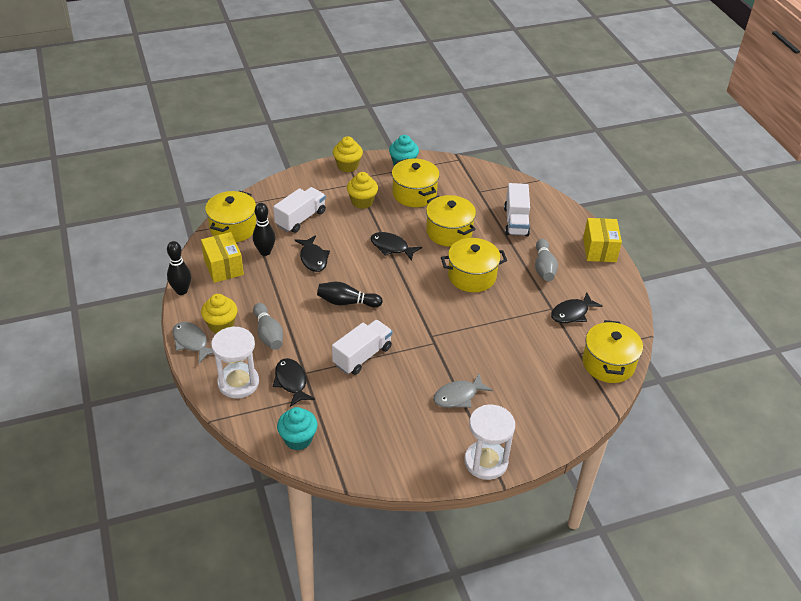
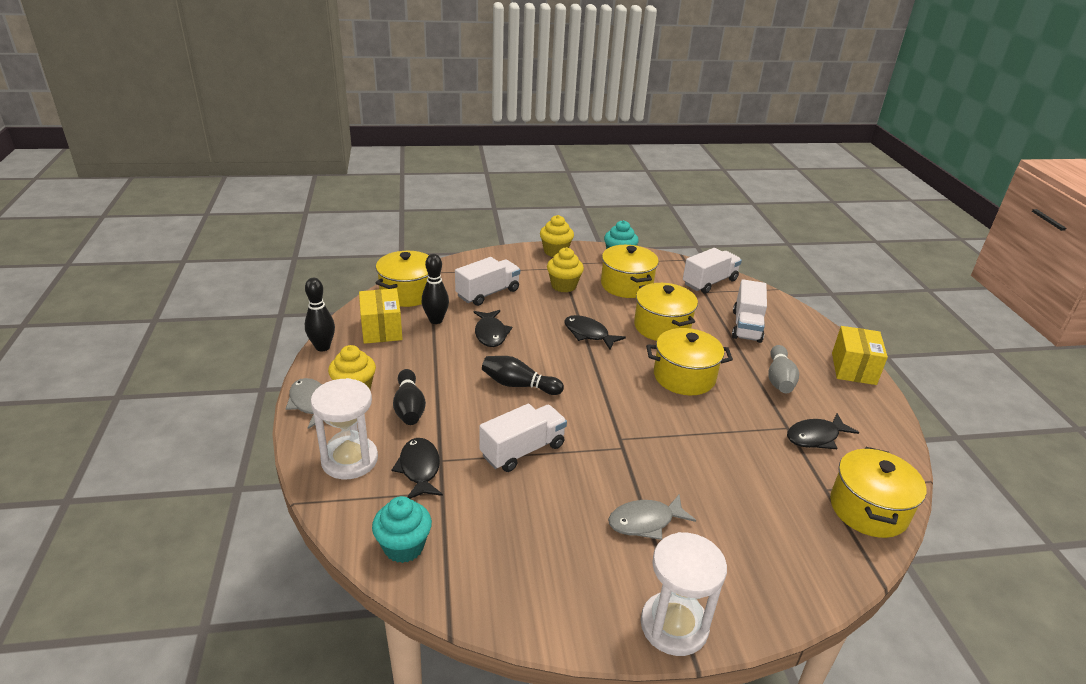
camera: 10 degrees right, 10 degrees down
(268, 334) = (409, 407): grey bowling pin -> black bowling pin
(482, 181) = (709, 282): none -> white truck

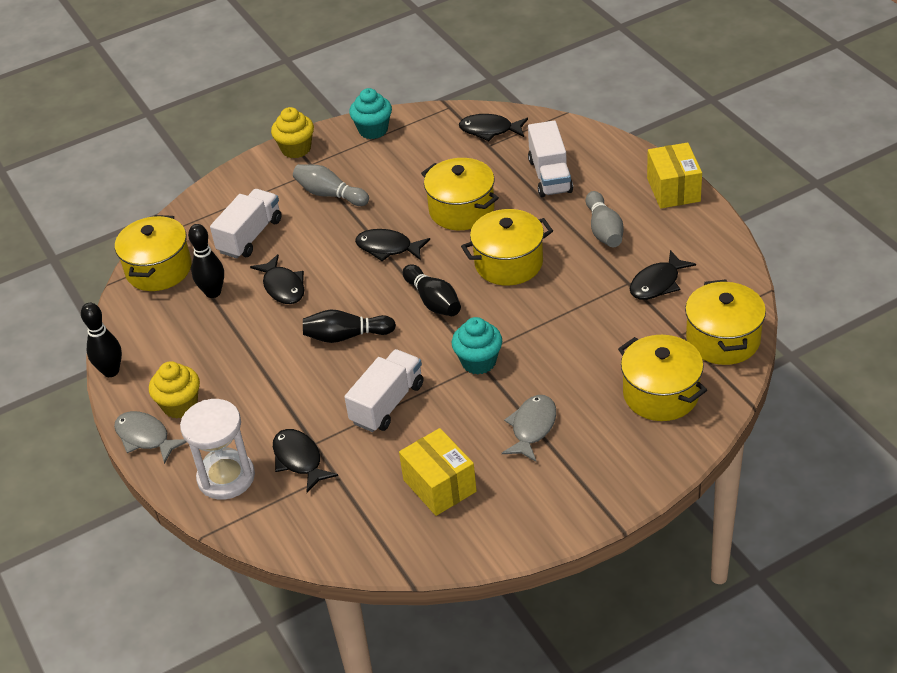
camera: 15 degrees left, 10 degrees up
(381, 329) = (161, 326): yellow box -> yellow box (439, 485)
(404, 547) = (330, 533): turquoise cupcake -> turquoise cupcake (478, 362)
(409, 407) = (249, 403): black bowling pin -> black bowling pin (433, 301)
(563, 286) = (330, 194): yellow cupcake -> grey bowling pin
(626, 285) = (399, 168): yellow pot -> yellow pot (661, 394)
(645, 522) = (532, 427): grey fish -> grey fish turned 150 degrees clockwise
(674, 626) = (591, 505): white hourglass -> none
(709, 282) = (490, 130): white truck -> black fish

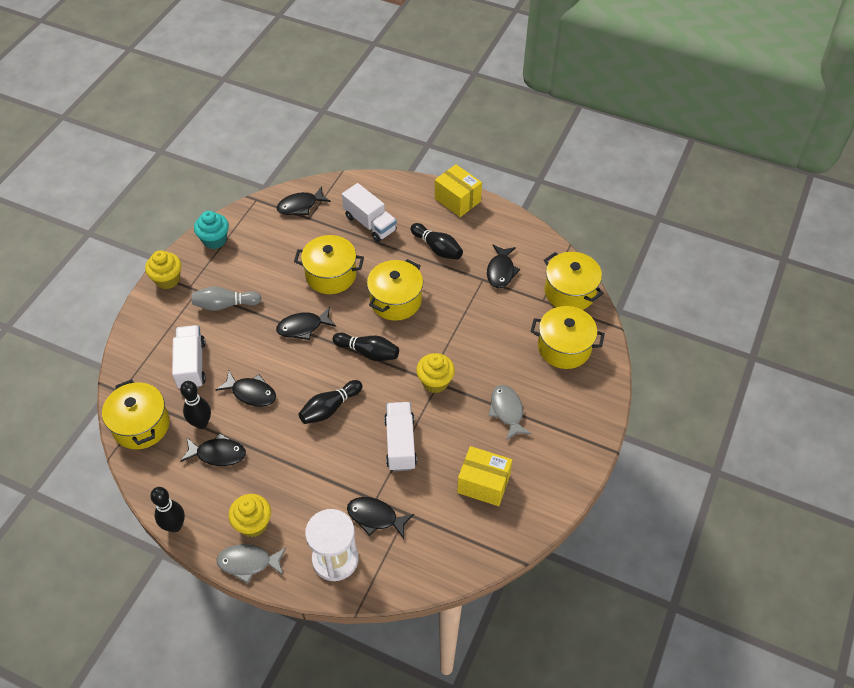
camera: 40 degrees left, 10 degrees up
(203, 327) = (218, 454): none -> black fish
(478, 362) = (435, 382): turquoise cupcake -> yellow cupcake
(604, 230) = (437, 248): grey bowling pin -> black bowling pin

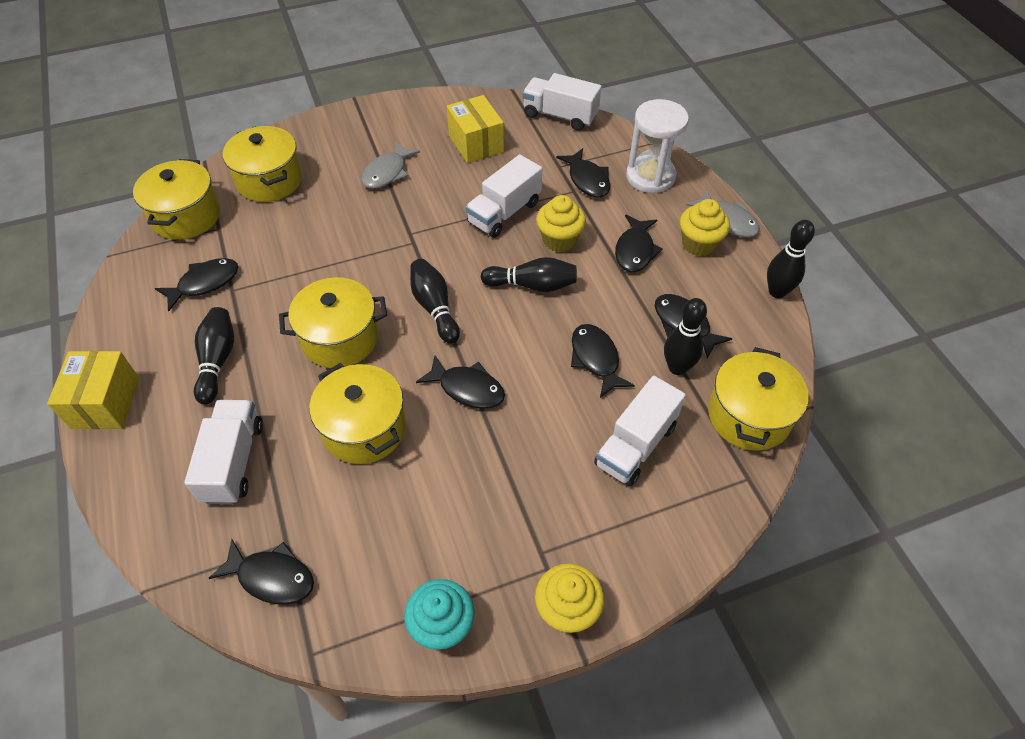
camera: 135 degrees left, 0 degrees up
(225, 305) = (526, 496): grey bowling pin -> none
(291, 483) = (635, 250): none -> black fish
(435, 382) = (411, 235): yellow cupcake -> yellow cupcake (559, 240)
(457, 565) = (560, 116): none -> white truck

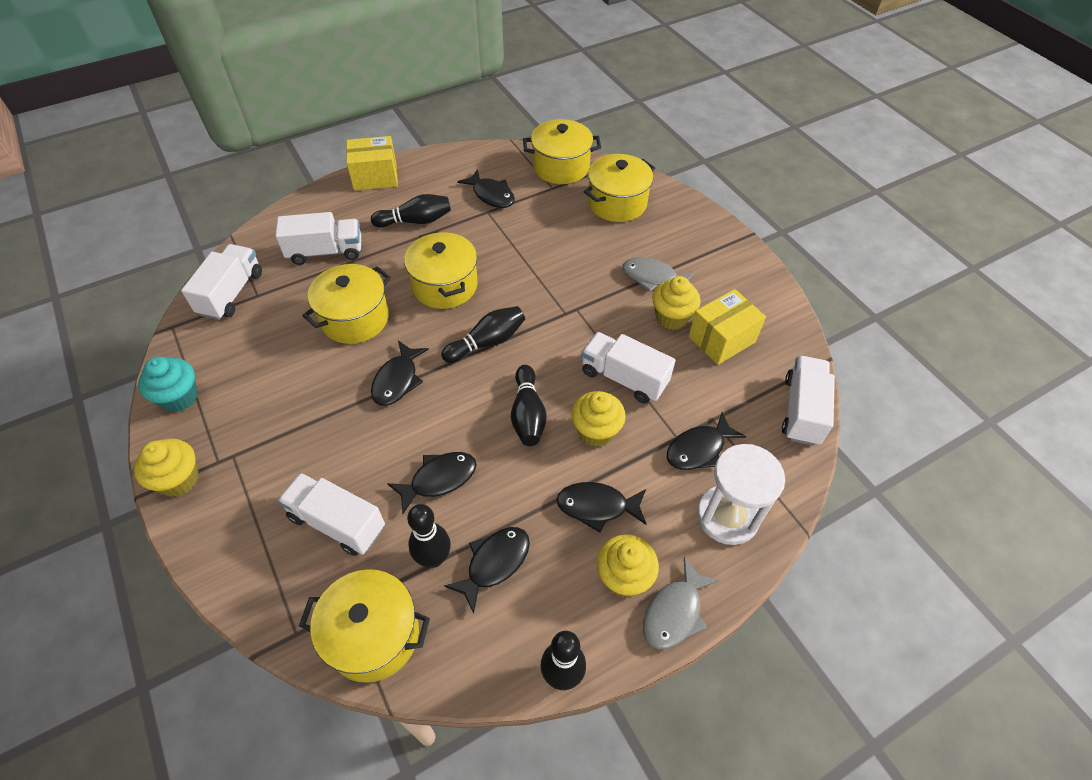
camera: 80 degrees right, 0 degrees up
(271, 577) = (231, 293): black fish -> white truck
(441, 169) = (671, 317): none -> yellow cupcake

